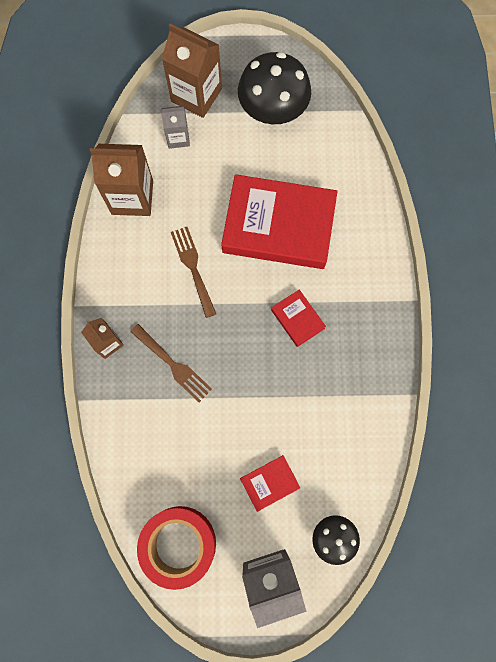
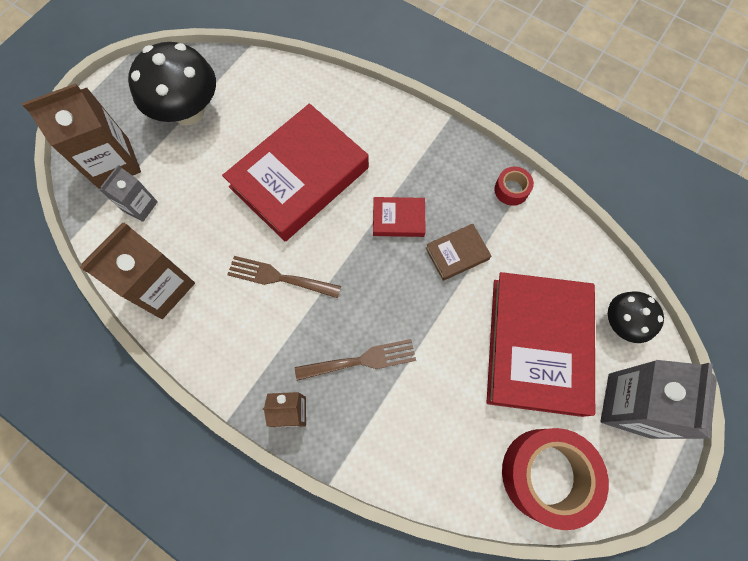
camera: 55 degrees left, 5 degrees down
(269, 483) = (537, 345): red book -> red book, size x2.30
(300, 380) = (457, 254): none -> brown book
(384, 387) = (511, 190): none -> red tape

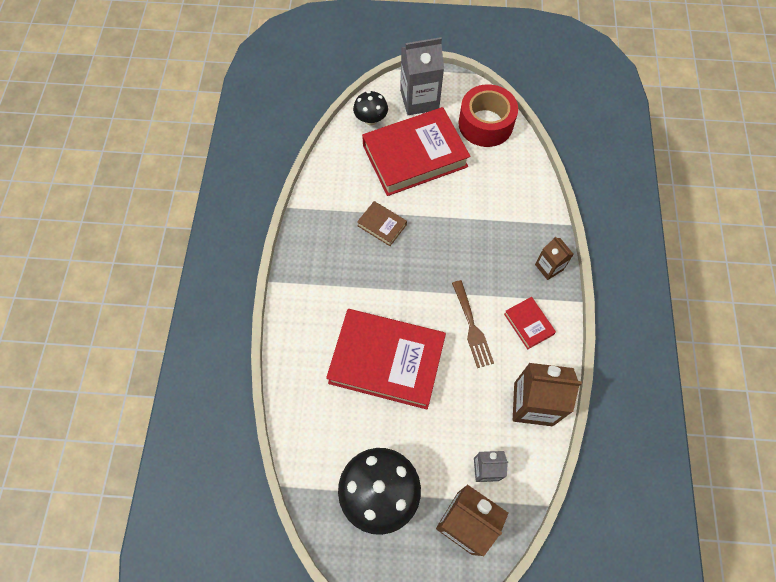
camera: 120 degrees left, 5 degrees down
(361, 360) = (490, 245): brown fork -> none
(398, 219) = (378, 273): red book -> red book (528, 324)
(511, 190) = (312, 214): red tape -> none

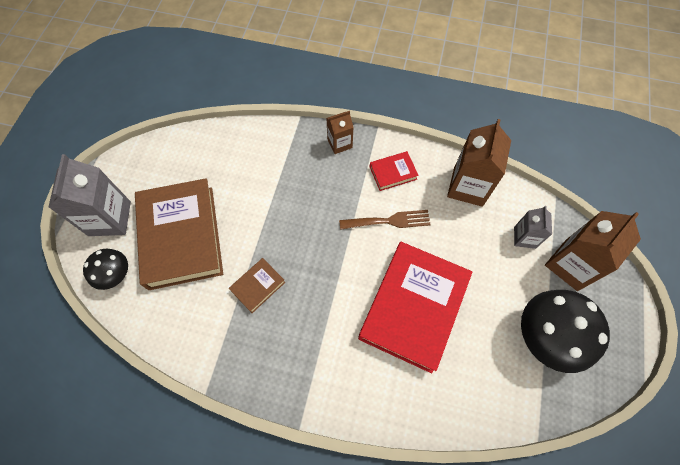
camera: 80 degrees left, 0 degrees up
(415, 156) = (181, 237): red book -> brown book
(485, 124) = (165, 161): red tape -> none

